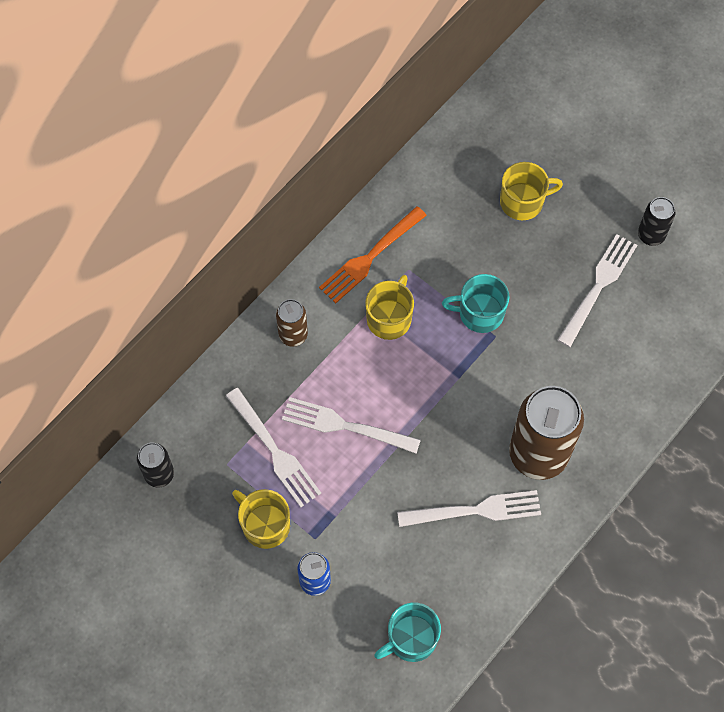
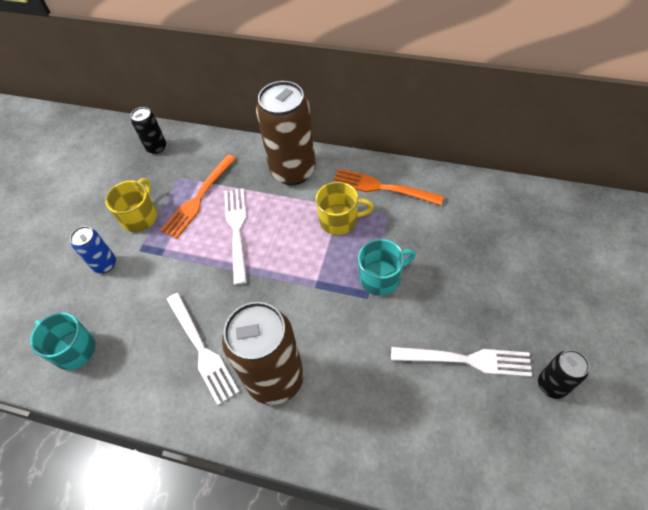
camera: 70 degrees right, 10 degrees down
(275, 451) = (198, 198): white fork -> orange fork
(293, 335) = (293, 171): brown can -> brown can, size x2.01
(480, 313) = (381, 277): turquoise mug -> turquoise mug turned 90 degrees clockwise
(523, 201) = (503, 265): yellow mug -> none

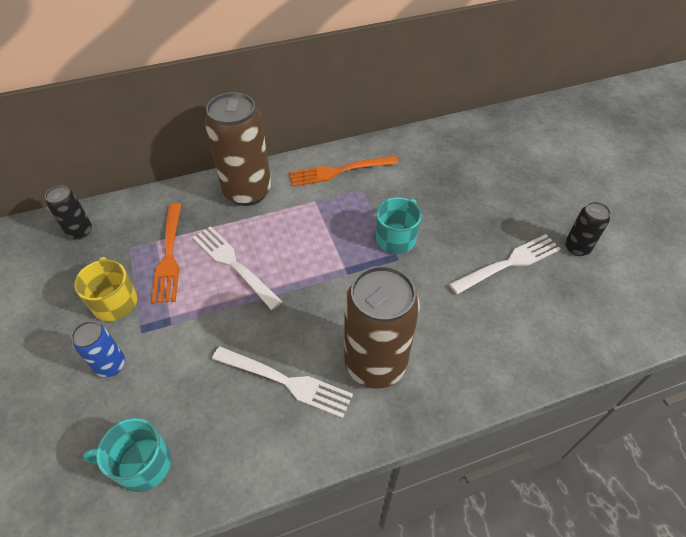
camera: 40 degrees left, 5 degrees down
(339, 220) = (324, 212): yellow mug -> none

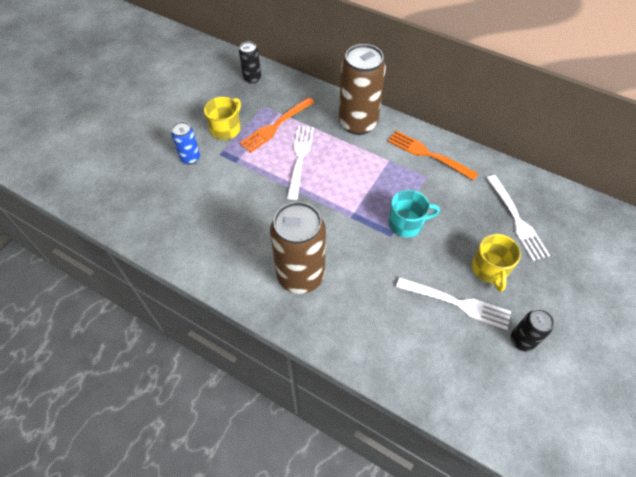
camera: 50 degrees right, 5 degrees up
(142, 464) = (152, 214): turquoise mug -> none
(287, 382) = (249, 240): white fork -> white fork (517, 220)
(494, 218) = (489, 269): none -> yellow mug

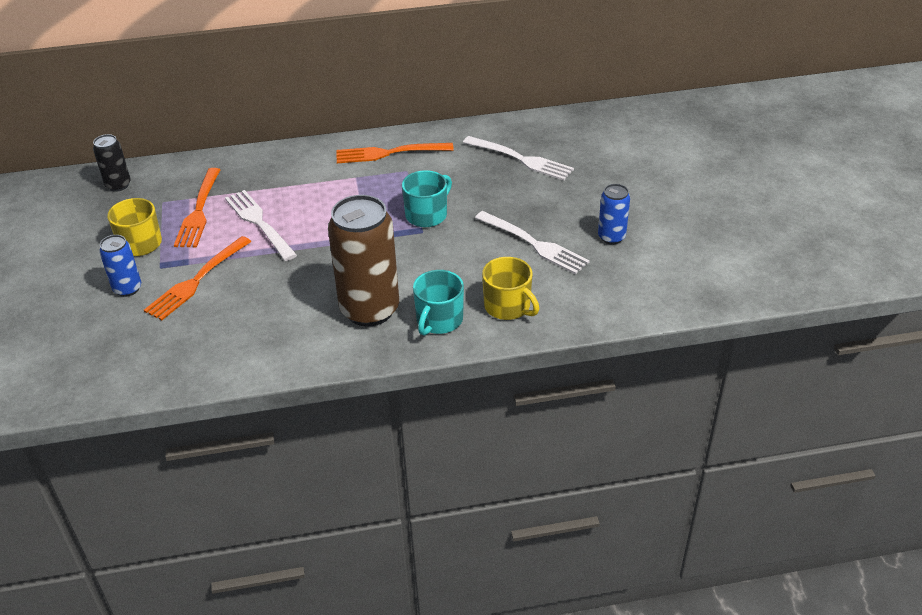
camera: 40 degrees left, 15 degrees down
(228, 178) = (196, 281): none -> orange fork
(334, 319) = (439, 320): none -> turquoise mug
(358, 123) = (289, 164): brown can -> none
(457, 303) = (534, 244): white fork -> white fork turned 60 degrees clockwise
(489, 269) = (536, 206): yellow mug -> yellow mug (508, 306)
(522, 340) = (611, 237): black can -> blue can

